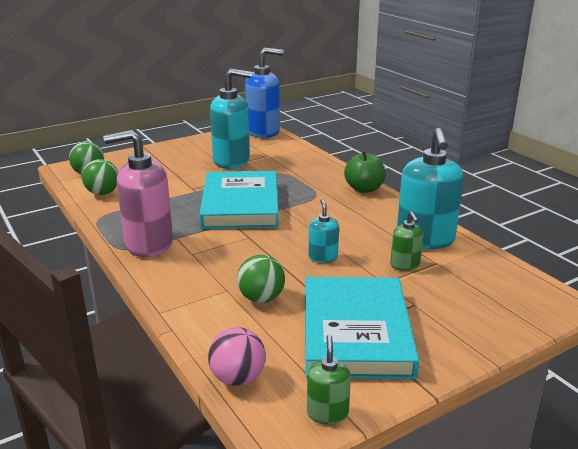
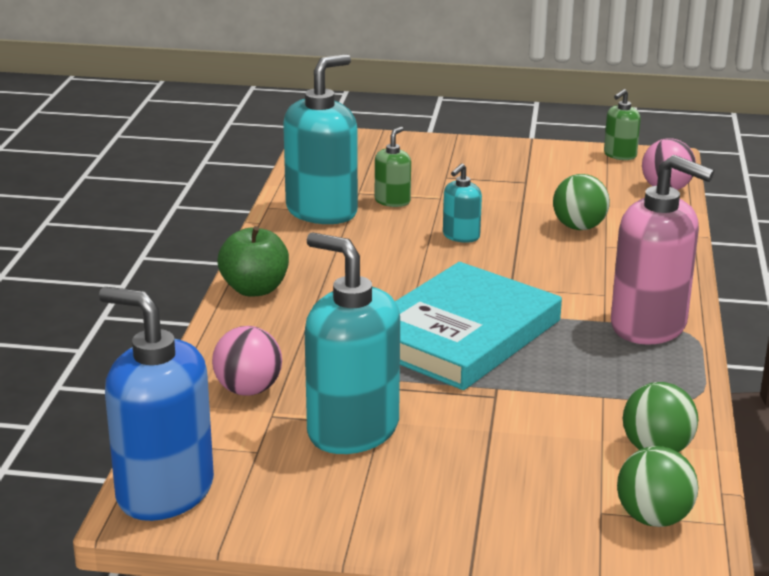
camera: 140 degrees left, 0 degrees up
(290, 158) = (248, 390): none -> pink ball
(356, 332) = (530, 179): turquoise book -> none

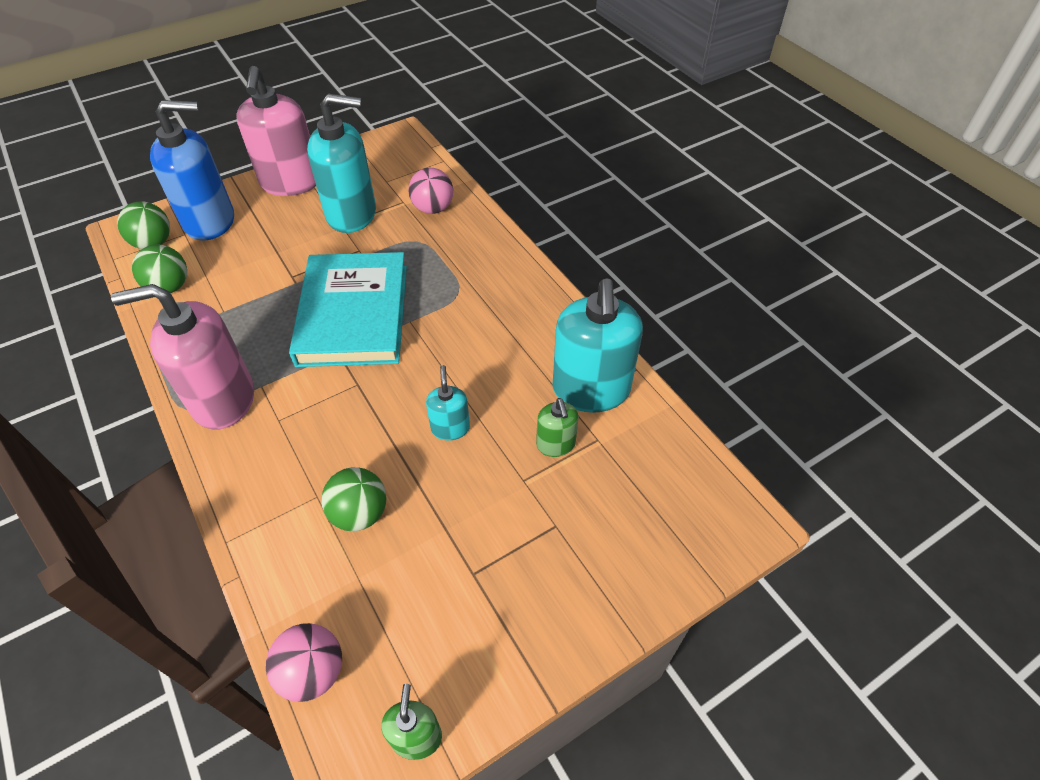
camera: 140 degrees right, 25 degrees up
(164, 492) = (403, 145): blue soap dispenser -> blue soap dispenser (210, 221)
(255, 289) = (525, 278): green apple -> none
(389, 514) = (291, 183): none -> pink soap dispenser

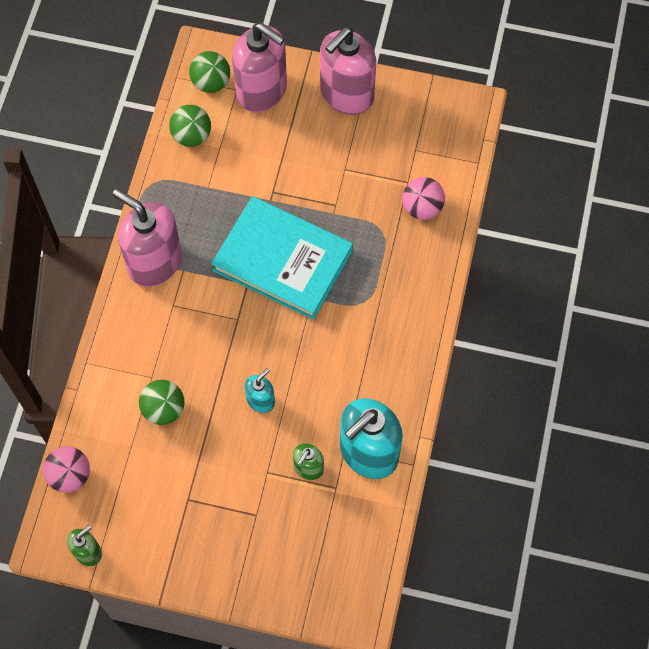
camera: 45 degrees right, 15 degrees up
(210, 221) = (262, 91): blue soap dispenser -> pink soap dispenser
(352, 214) = (361, 165): turquoise soap dispenser -> none
(353, 314) = (282, 260): turquoise book -> turquoise book turned 75 degrees clockwise

